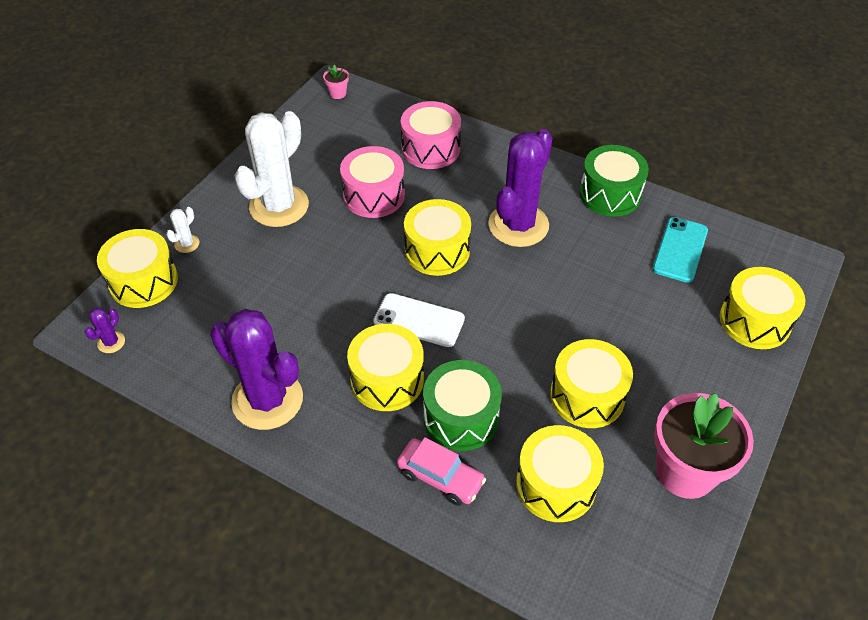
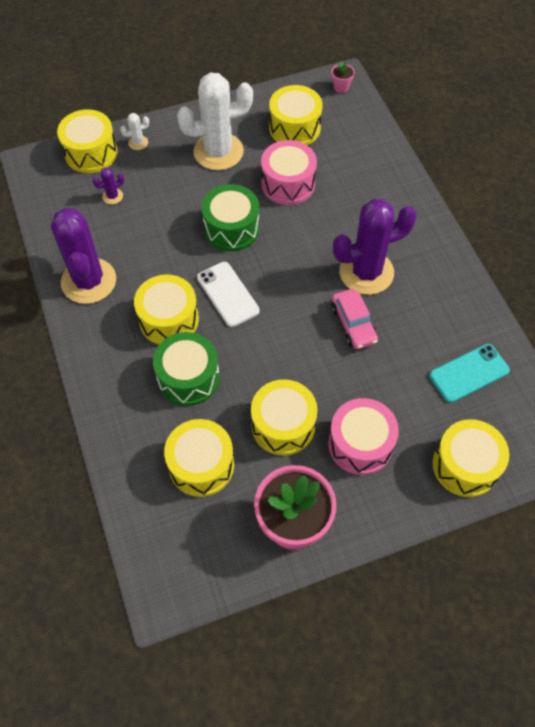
camera: 40 degrees right, 10 degrees up
(111, 342) = (39, 182): purple cactus -> purple cactus (112, 196)
(431, 149) = (364, 172): pink drum -> pink drum (360, 444)
(437, 250) = (289, 253): yellow drum -> yellow drum (294, 128)
(440, 477) = (138, 405): pink car -> pink car (353, 324)
(610, 194) = (462, 294): green drum -> green drum (231, 228)

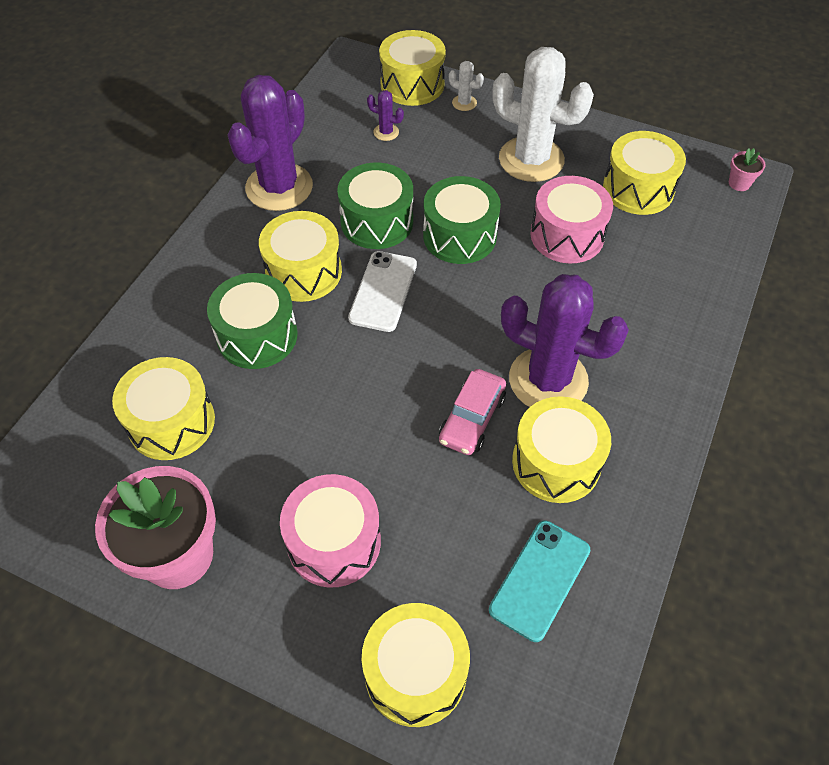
camera: 45 degrees right, 5 degrees down
(175, 256) = (377, 221): none -> green drum
(283, 425) = (284, 454): yellow drum -> yellow drum (556, 462)
(469, 373) = (540, 579): turquoise phone -> turquoise phone turned 75 degrees counterclockwise

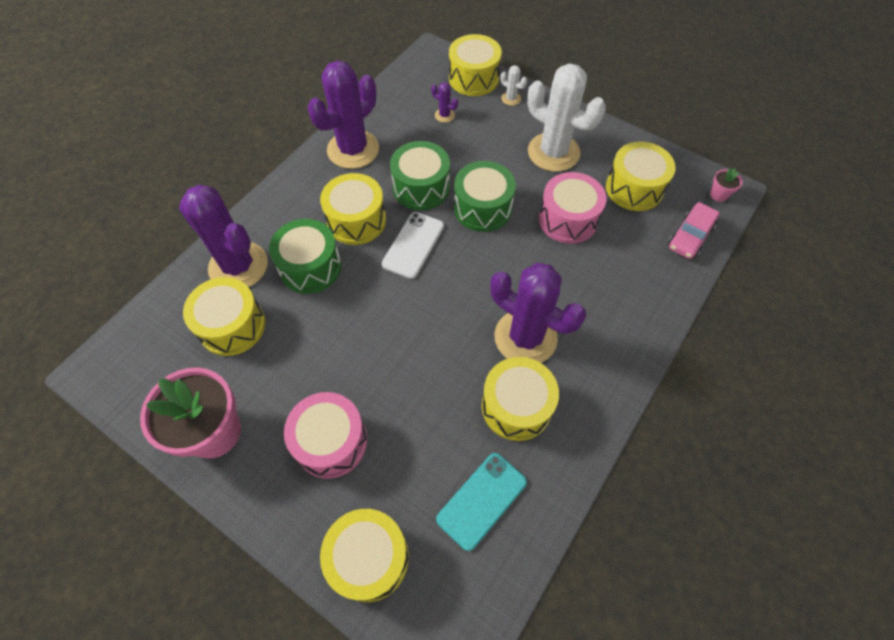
camera: 10 degrees right, 5 degrees up
(162, 348) = (238, 266): none -> purple cactus
(472, 419) = (458, 360): pink car -> pink car (690, 237)

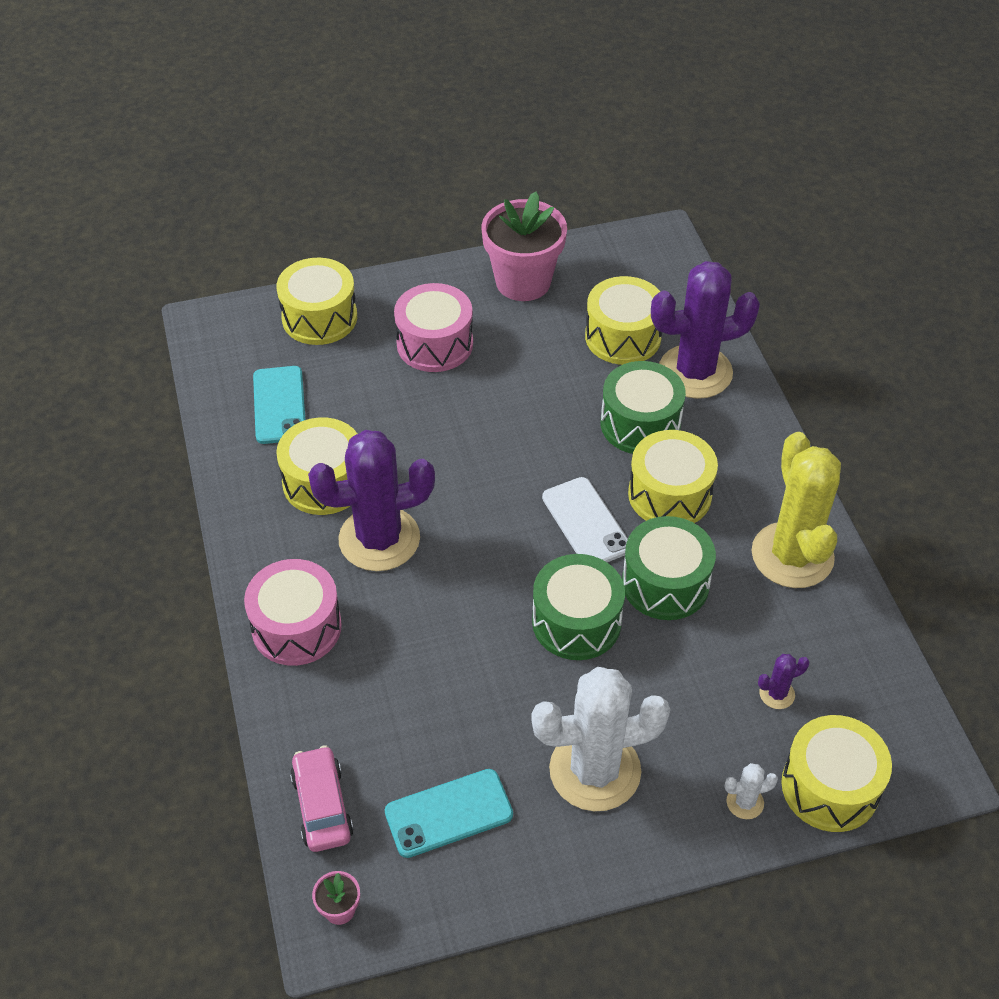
camera: 130 degrees right, 10 degrees down
(353, 150) = (792, 555): purple cactus -> yellow cactus
(568, 219) = (476, 695): pink drum -> pink drum (296, 627)
(634, 188) = (448, 813): yellow drum -> turquoise phone

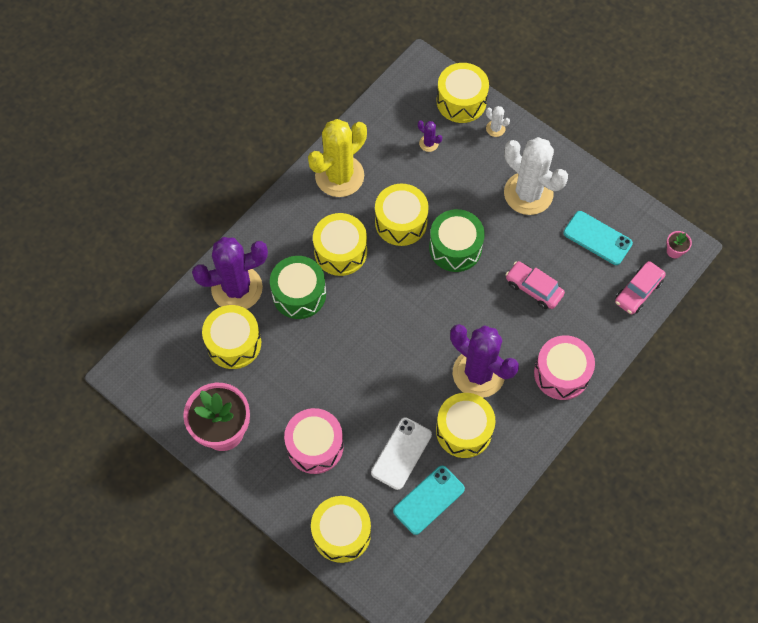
camera: 125 degrees left, 15 degrees up
(439, 675) = (533, 289): none -> pink car
(586, 522) = (390, 280): white phone -> white phone (401, 453)
(665, 583) = (401, 222): green drum -> yellow drum
(695, 372) = (237, 288): purple cactus -> purple cactus turned 60 degrees counterclockwise

